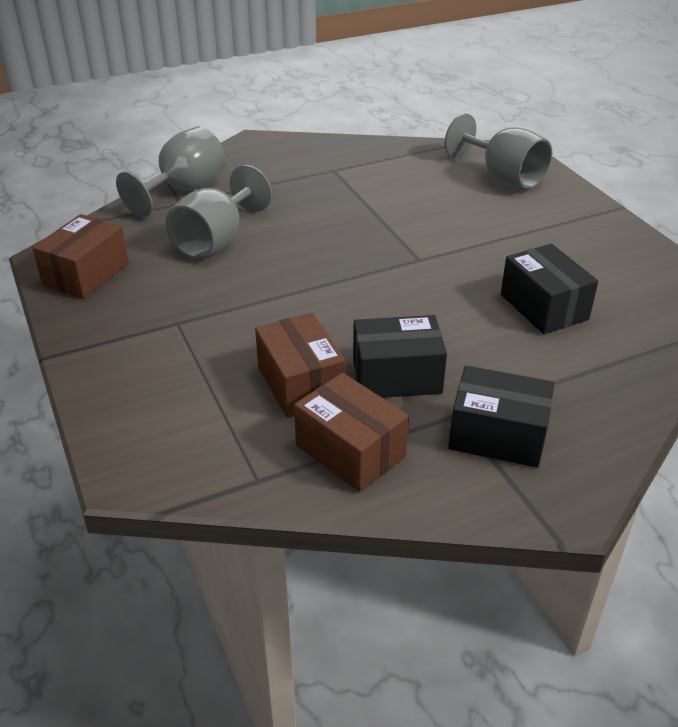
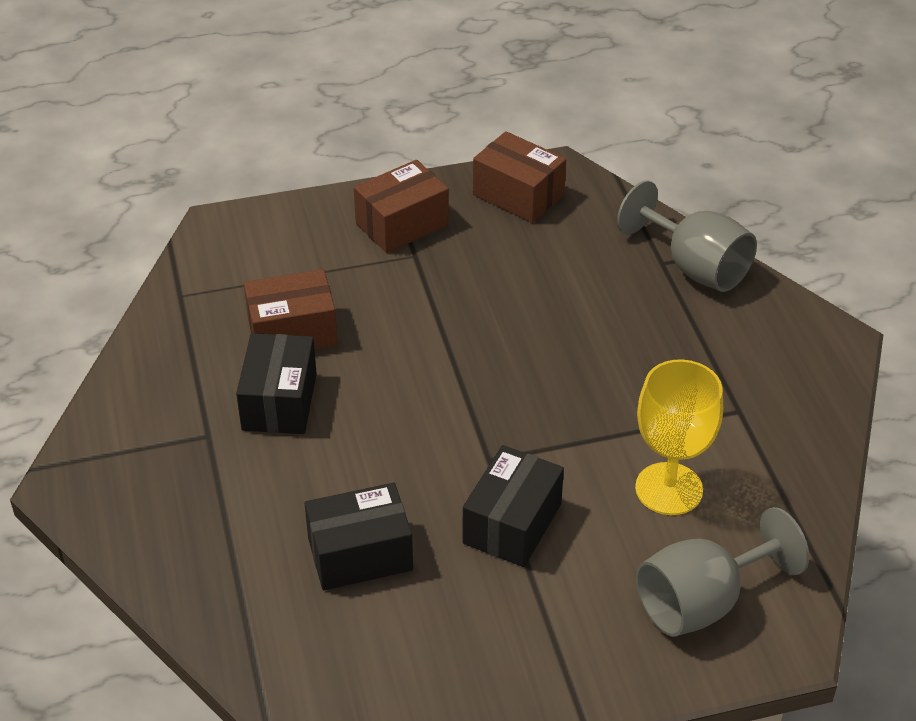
camera: 100 degrees right, 5 degrees up
(216, 240) = (568, 289): grey goblet -> none
(350, 451) = (190, 354): brown box -> brown box (402, 224)
(415, 190) = (669, 489): none -> yellow goblet
(497, 436) = (168, 458): black box -> black box (512, 523)

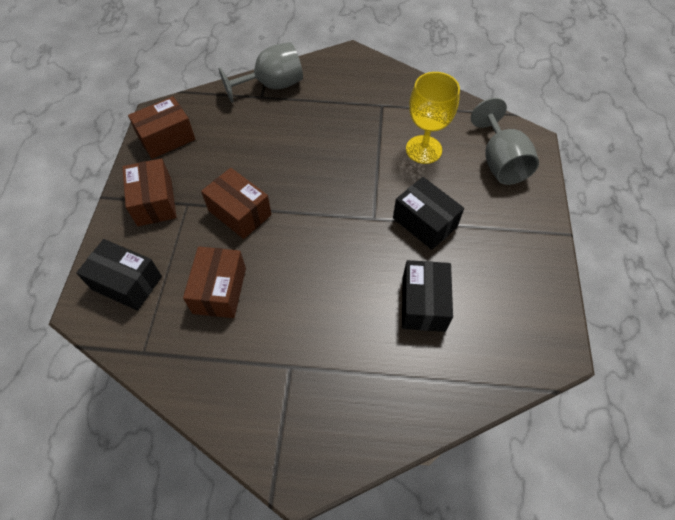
camera: 70 degrees left, 15 degrees up
(279, 402) = (279, 314): black box -> black box (127, 283)
(426, 311) = (240, 212): none -> brown box

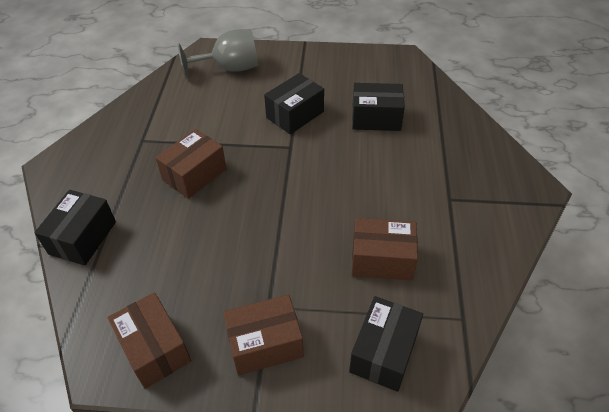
camera: 90 degrees left, 10 degrees down
(240, 212) = (282, 252): brown box -> brown box (194, 174)
(272, 85) = (82, 238): grey goblet -> black box
(423, 149) = (209, 112): yellow goblet -> none

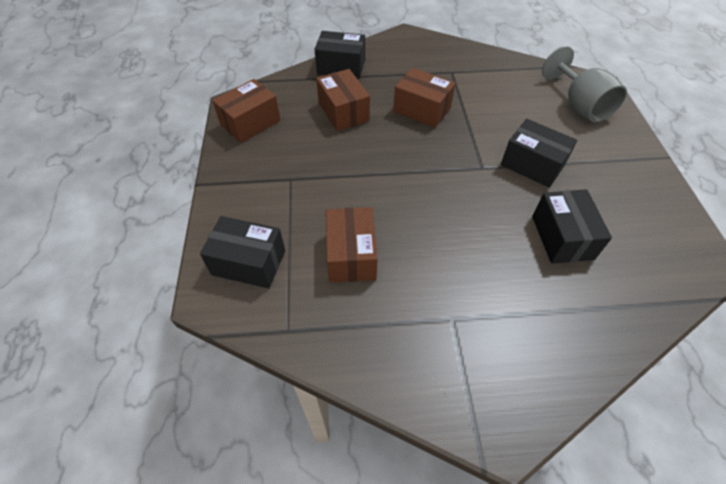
camera: 80 degrees right, 5 degrees up
(265, 344) = (255, 181): brown box -> brown box (343, 112)

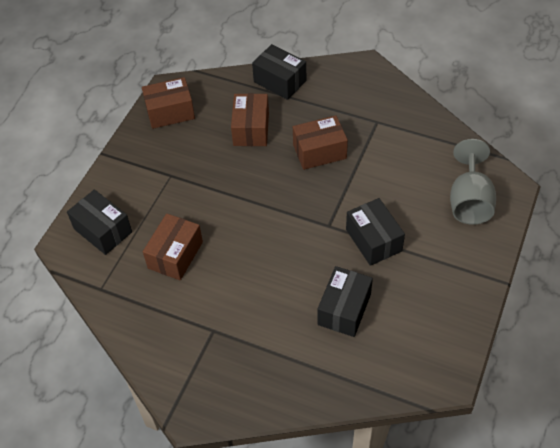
camera: 30 degrees right, 0 degrees up
(422, 109) = (319, 151): brown box -> brown box turned 75 degrees counterclockwise

